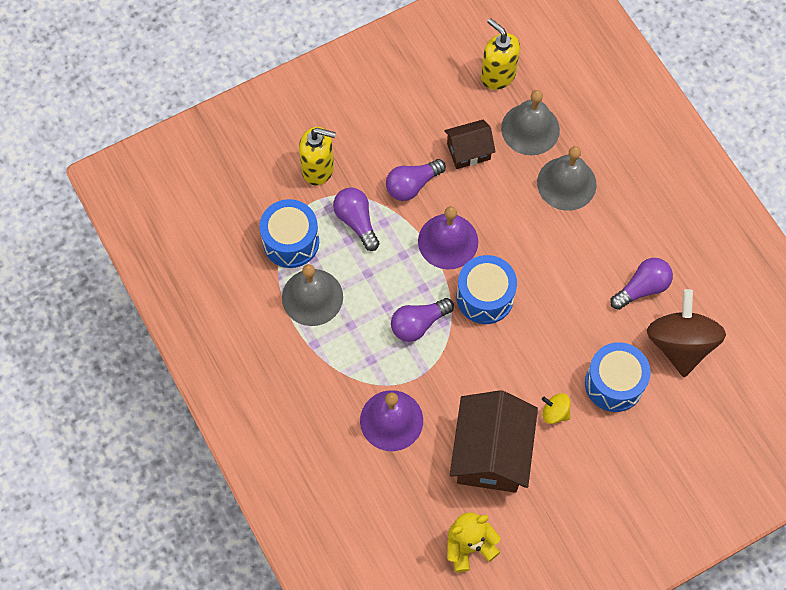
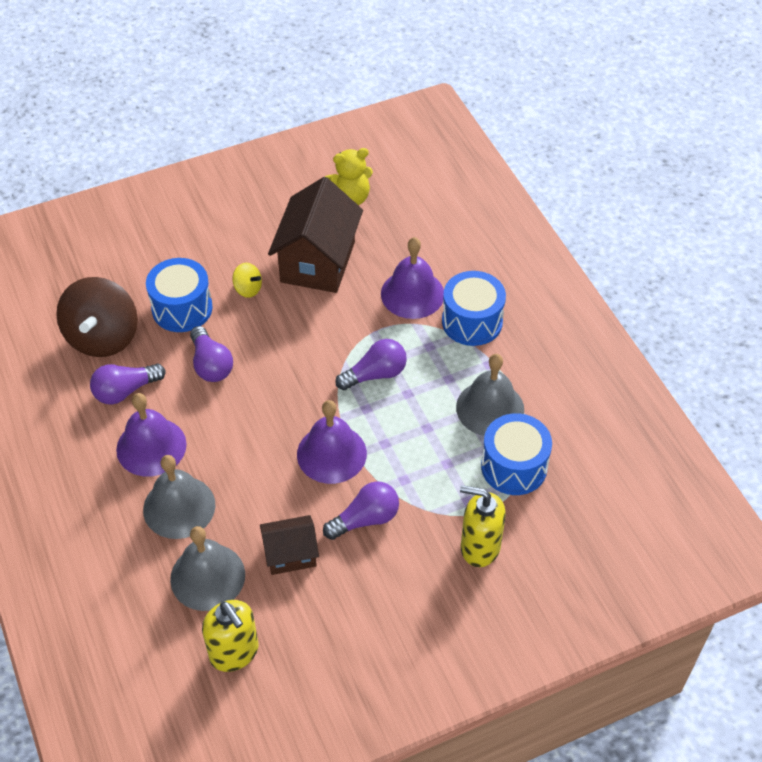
camera: 175 degrees left, 15 degrees down
(356, 221) = (436, 483): purple light bulb -> purple light bulb (211, 365)
(485, 297) = (299, 394): blue drum -> blue drum (472, 321)
(604, 235) = (151, 446): none -> purple bell

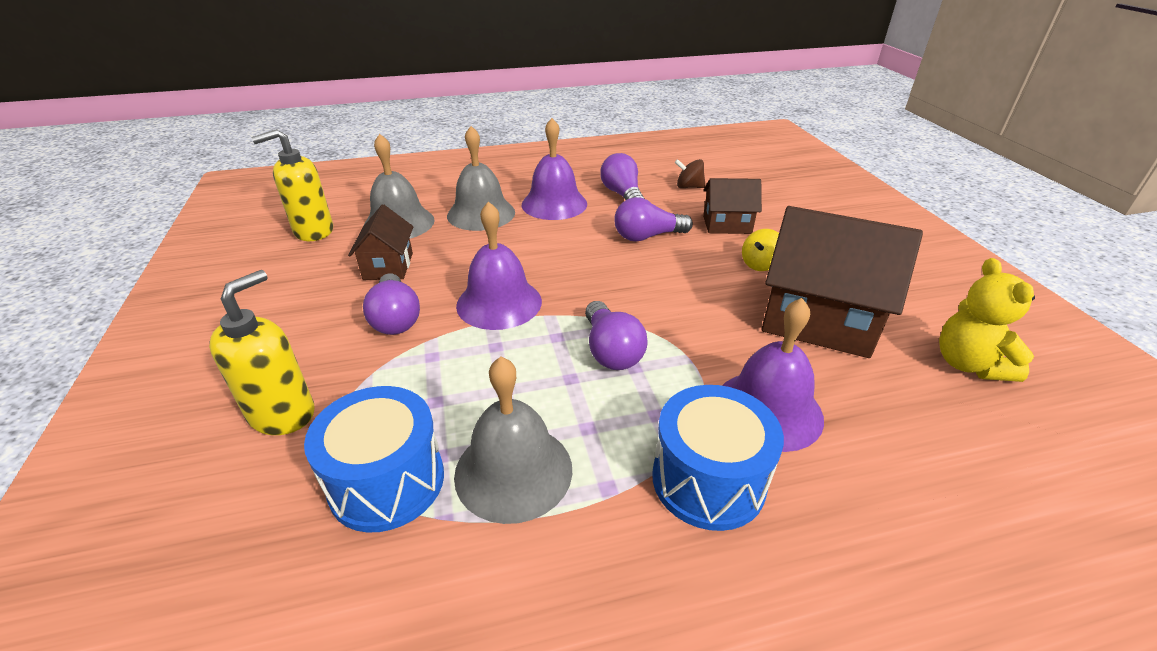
camera: 100 degrees right, 15 degrees down
(103, 337) = (689, 187): brown spinning top -> brown spinning top, size x0.45
(182, 308) = (727, 225): blue drum -> brown house

